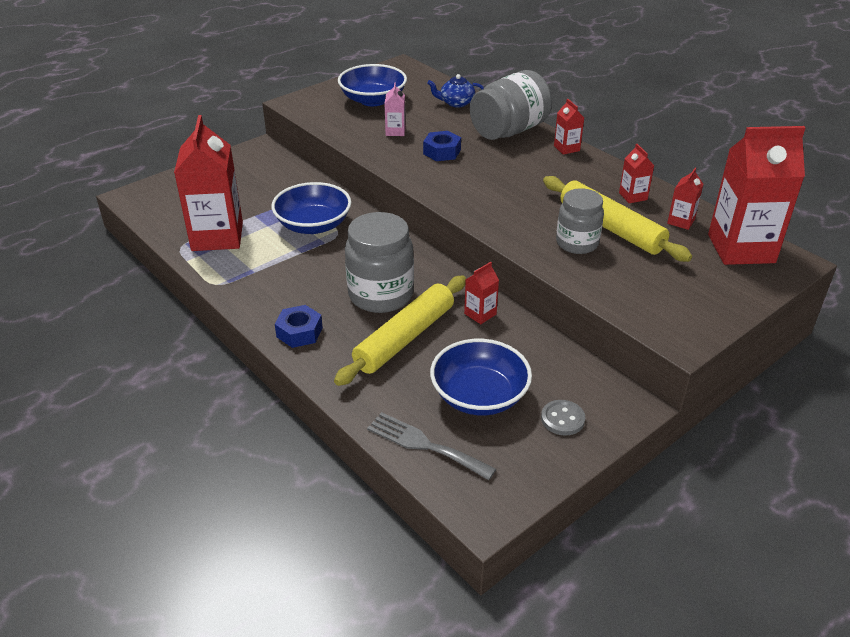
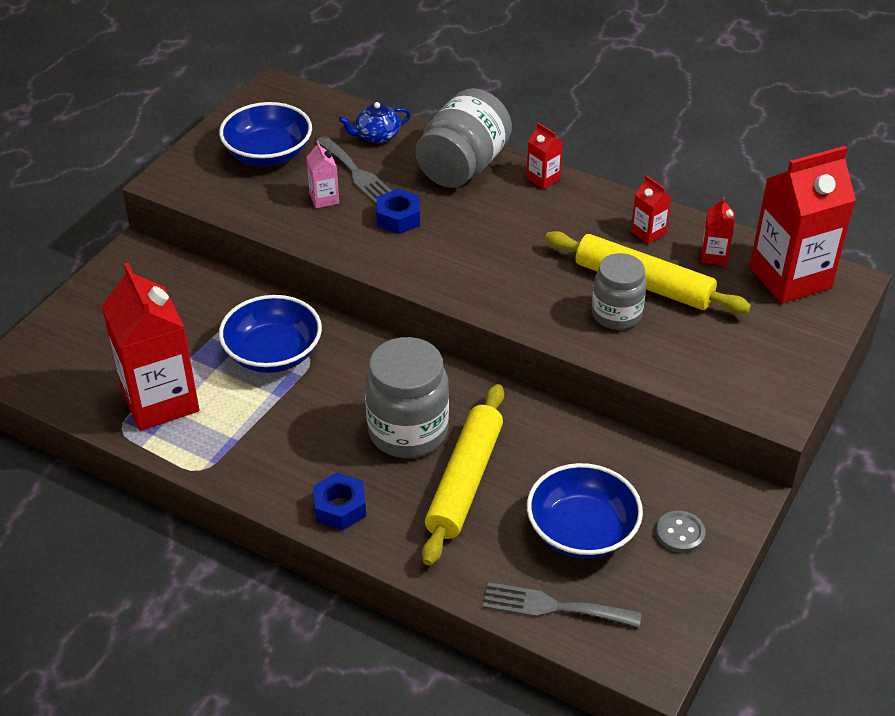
camera: 20 degrees left, 5 degrees up
(428, 121) = (357, 173): none -> grey fork
(480, 314) = (533, 426): red carton -> none

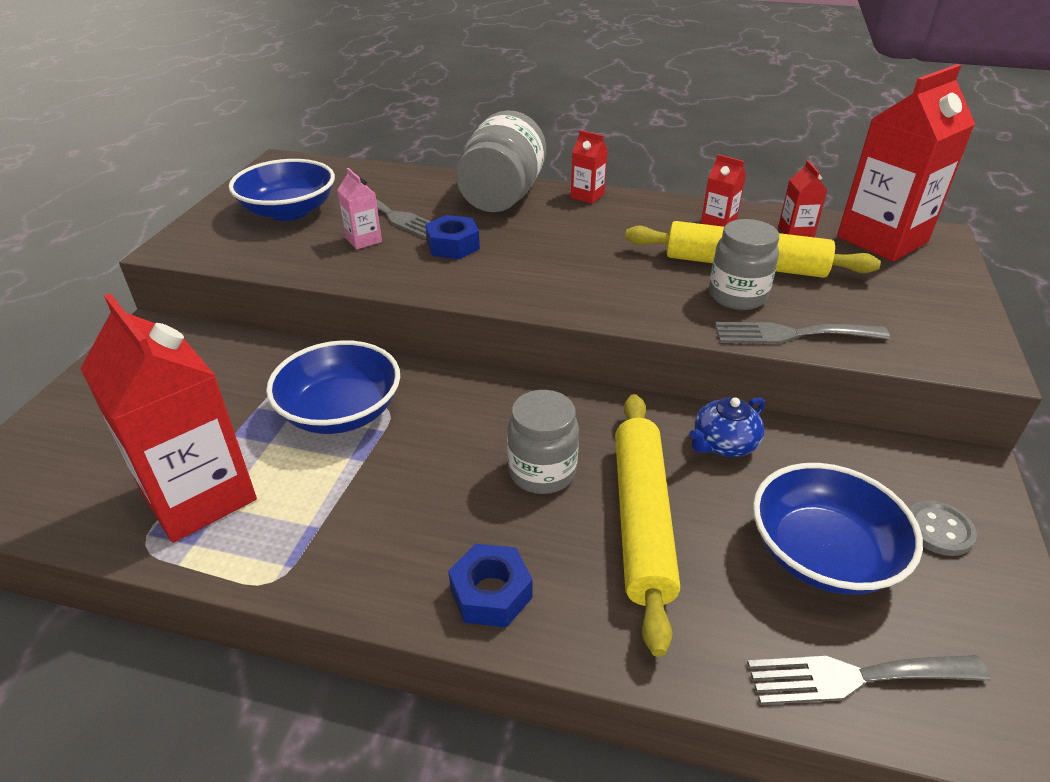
camera: 15 degrees left, 5 degrees down
(377, 136) = (402, 184): blue teapot -> blue teapot (723, 444)
(408, 432) = (542, 472): grey jar -> grey jar, size x0.65
(638, 359) = (791, 334): none -> grey fork

